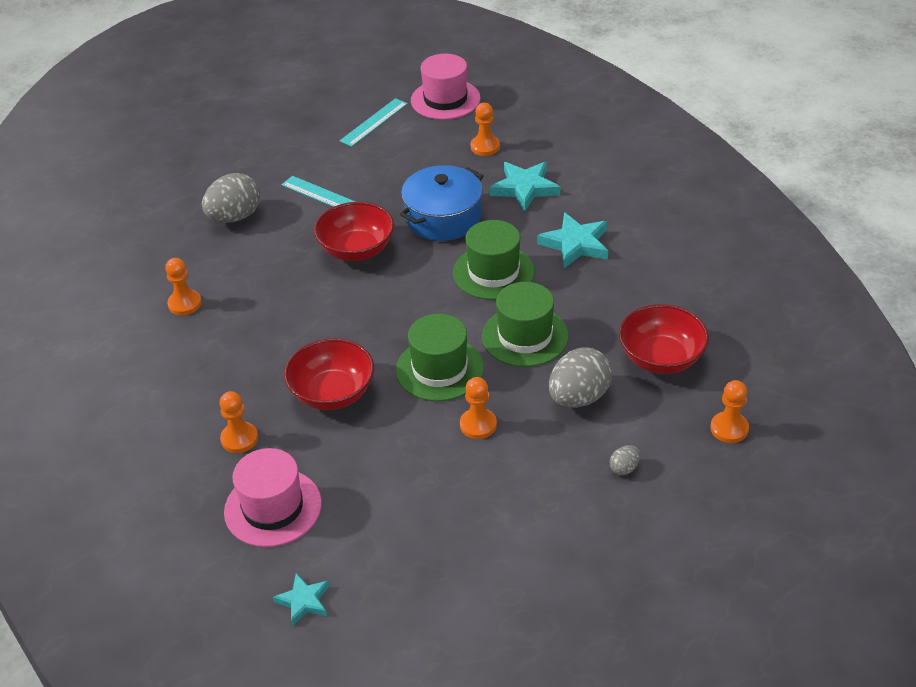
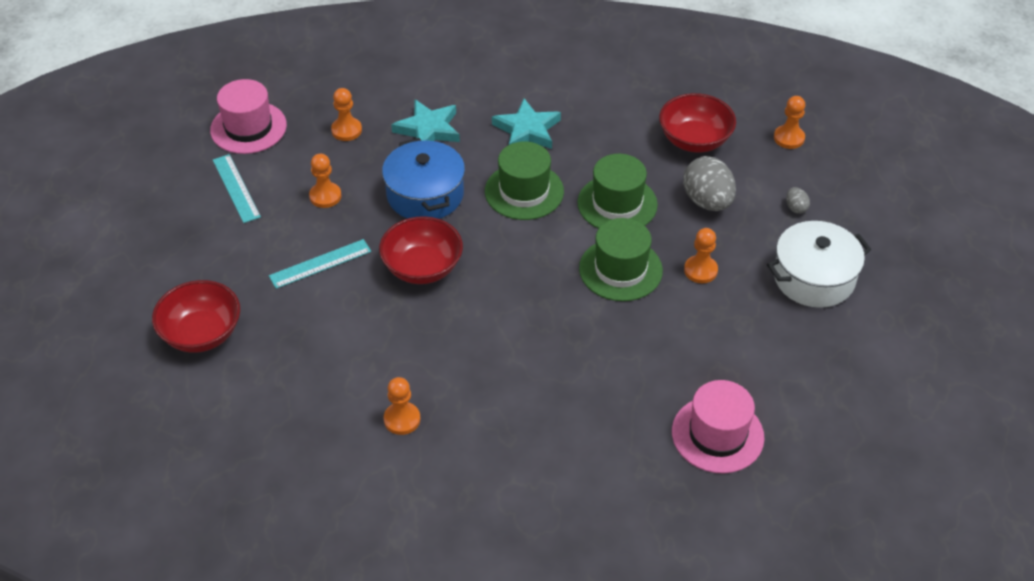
camera: 65 degrees left, 5 degrees up
(235, 217) = (296, 340): grey egg -> none
(239, 439) = (620, 432): orange pawn -> orange pawn (325, 196)
(304, 601) = (831, 446): turquoise star -> none
(332, 393) = (604, 349): red bowl -> red bowl (202, 333)
(530, 515) = (814, 278): none -> white pot

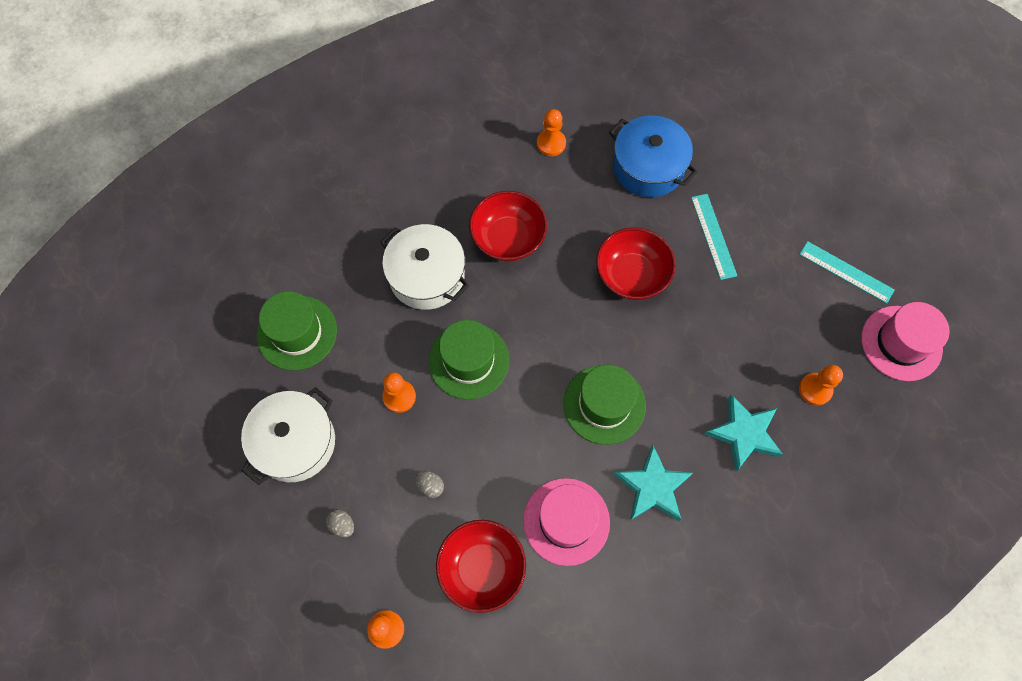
camera: 150 degrees right, 20 degrees up
(202, 333) = (744, 134): red bowl -> red bowl (508, 238)
(320, 264) = (713, 236): turquoise ruler -> turquoise ruler turned 45 degrees counterclockwise
(325, 196) = (767, 304): orange pawn -> none
(425, 194) = (687, 352): blue pot -> blue pot (648, 167)
(617, 204) = (512, 436): green hat -> green hat (297, 333)
(618, 353) = (427, 276): none -> white pot
(707, 201) = (430, 486): grey egg -> grey egg, size x0.45
(717, 434) = (317, 244): pink hat -> pink hat (566, 521)

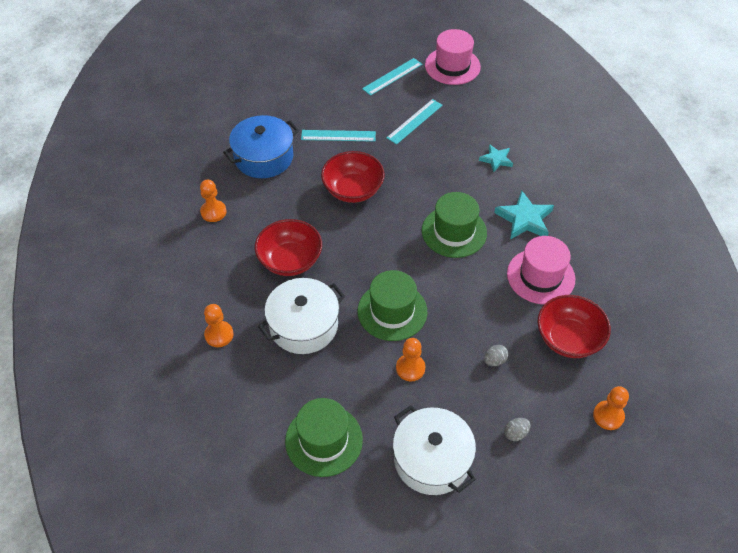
camera: 75 degrees left, 15 degrees down
(744, 434) = (496, 159): turquoise star -> turquoise star, size x0.61
(774, 318) = (414, 121): none -> turquoise ruler
(815, 389) = (473, 115): orange pawn -> orange pawn (219, 335)

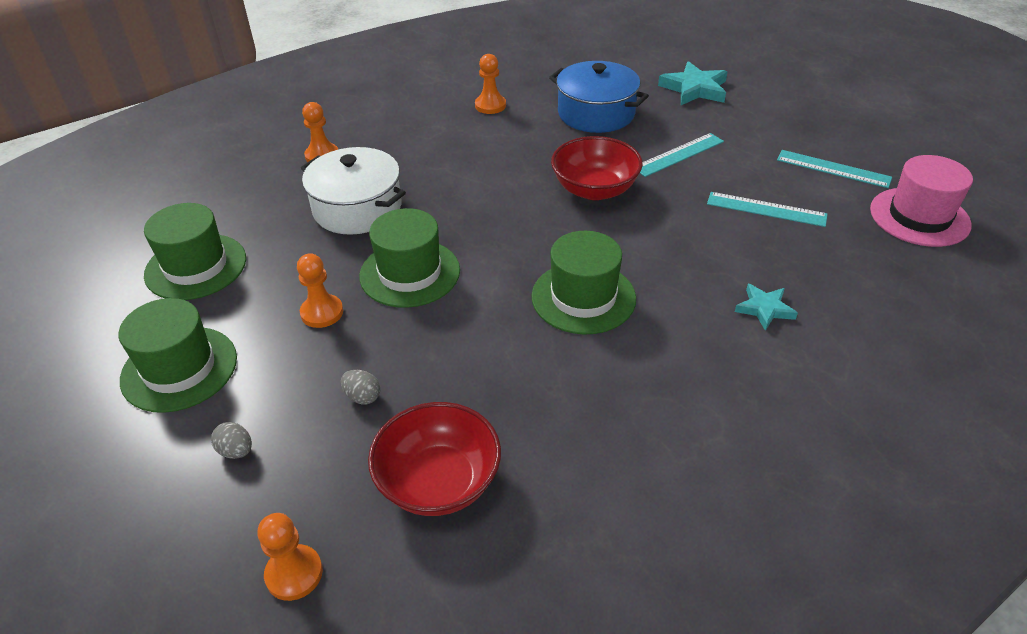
camera: 70 degrees right, 10 degrees down
(290, 260) = (450, 173): red bowl -> none
(338, 136) = (678, 154): turquoise ruler -> turquoise ruler turned 75 degrees clockwise
(432, 459) = (179, 369): white pot -> green hat
(524, 219) = (662, 370): turquoise star -> turquoise star (694, 89)
(540, 276) = (553, 417): pink hat -> none

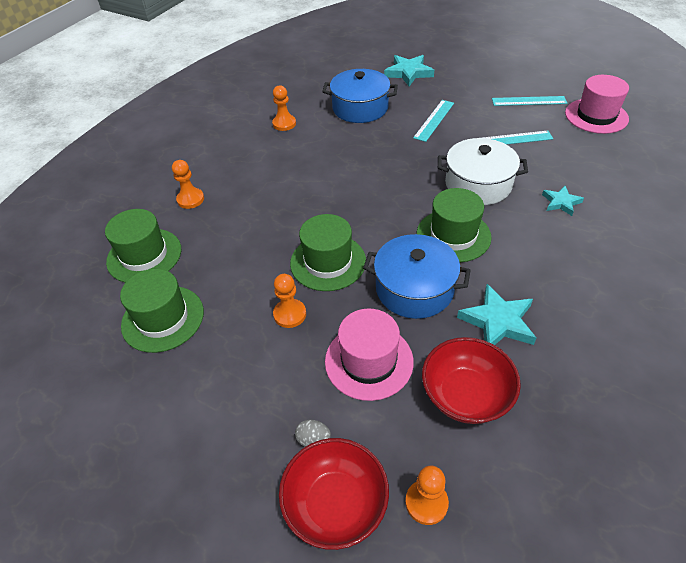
camera: 25 degrees left, 5 degrees up
(179, 369) = (218, 400): green hat -> green hat (144, 255)
(357, 208) = (251, 229): white pot -> white pot (478, 184)
(362, 397) = (369, 361): grey egg -> pink hat
(482, 340) = (414, 289): none -> blue pot
(551, 417) = (498, 321): none -> turquoise star
(594, 189) = (401, 160): red bowl -> red bowl (335, 504)

